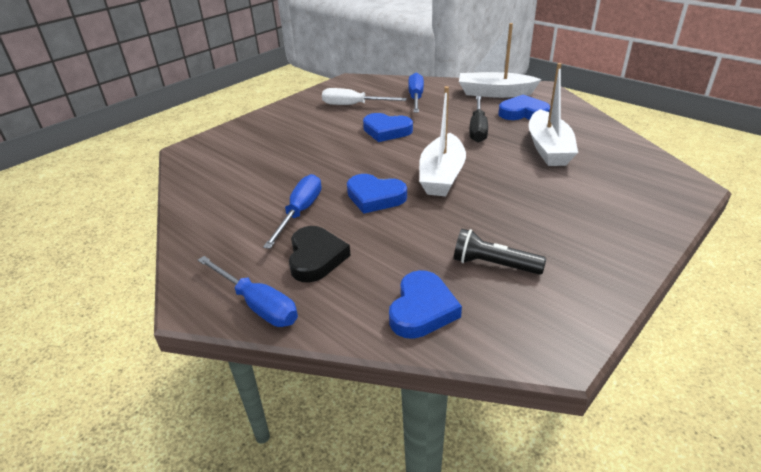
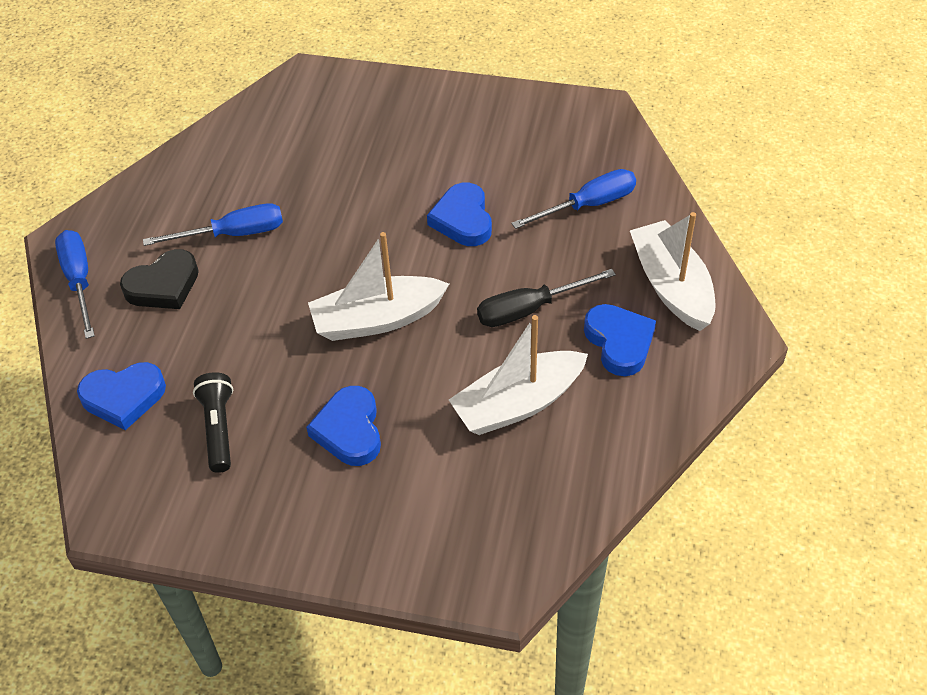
camera: 60 degrees right, 15 degrees up
(257, 305) = (79, 280): blue screwdriver -> blue screwdriver turned 150 degrees clockwise
(353, 105) = (518, 153): white screwdriver -> none
(375, 197) = (295, 280): blue heart -> blue heart (349, 430)

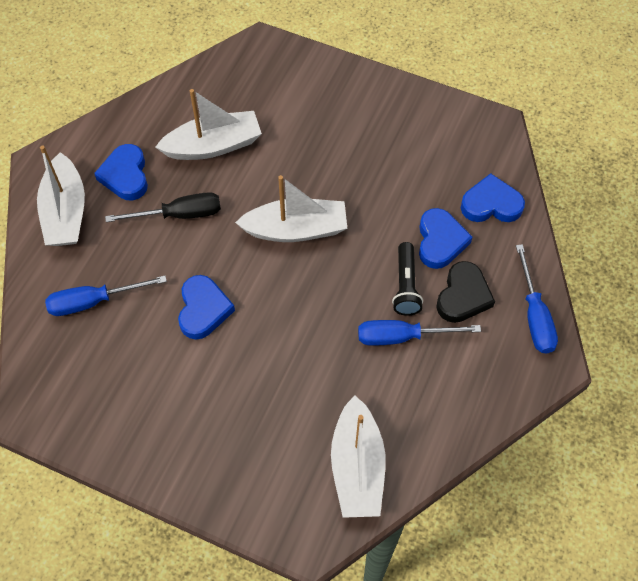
camera: 170 degrees left, 10 degrees up
(163, 285) = (463, 296): black heart -> black heart turned 135 degrees clockwise
(218, 428) = (422, 168): black flashlight -> black flashlight (406, 286)
(270, 125) = (357, 467): none -> white boat
(349, 430) = (332, 149): blue heart -> blue heart (440, 241)

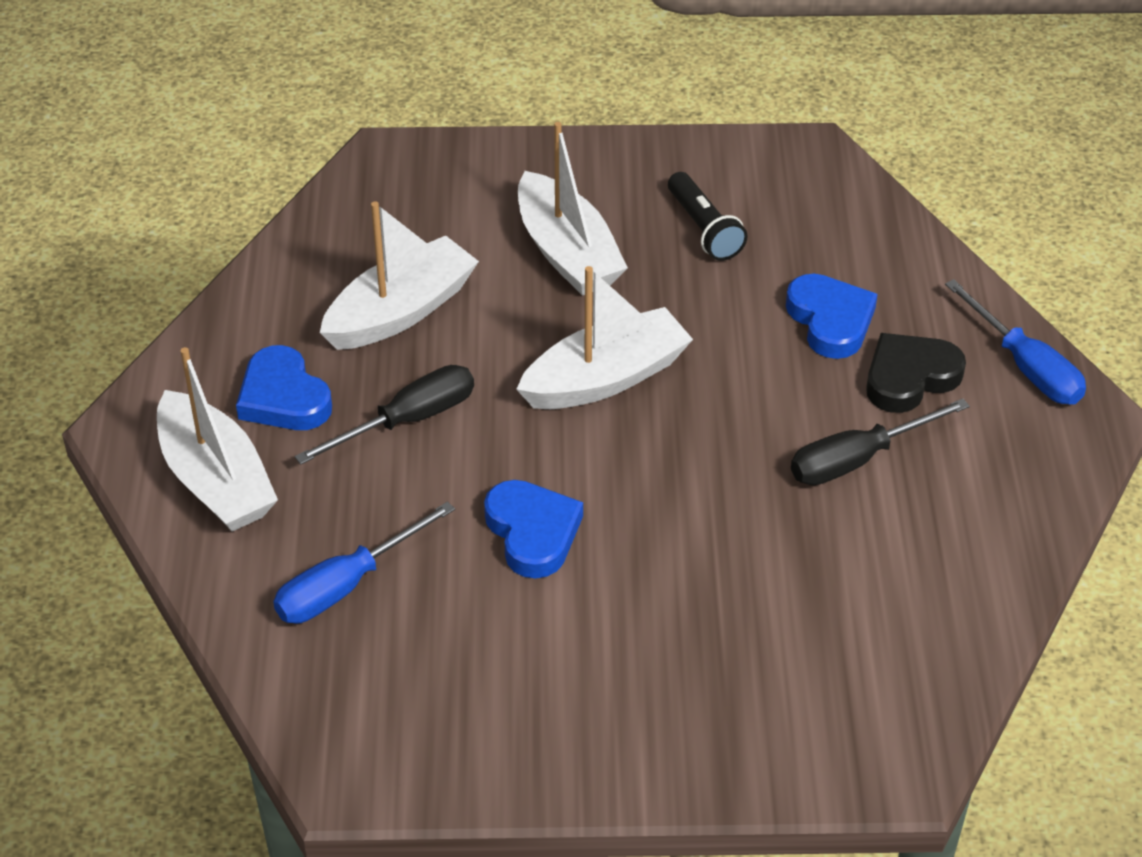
camera: 25 degrees left, 15 degrees down
(357, 467) = (905, 649): white boat -> white boat (567, 252)
(402, 337) = (857, 459): blue screwdriver -> black screwdriver
(406, 286) = (819, 393): black flashlight -> black flashlight (704, 229)
(463, 296) = (909, 377): black heart -> black heart turned 120 degrees counterclockwise
(491, 204) = (871, 250): blue heart -> none

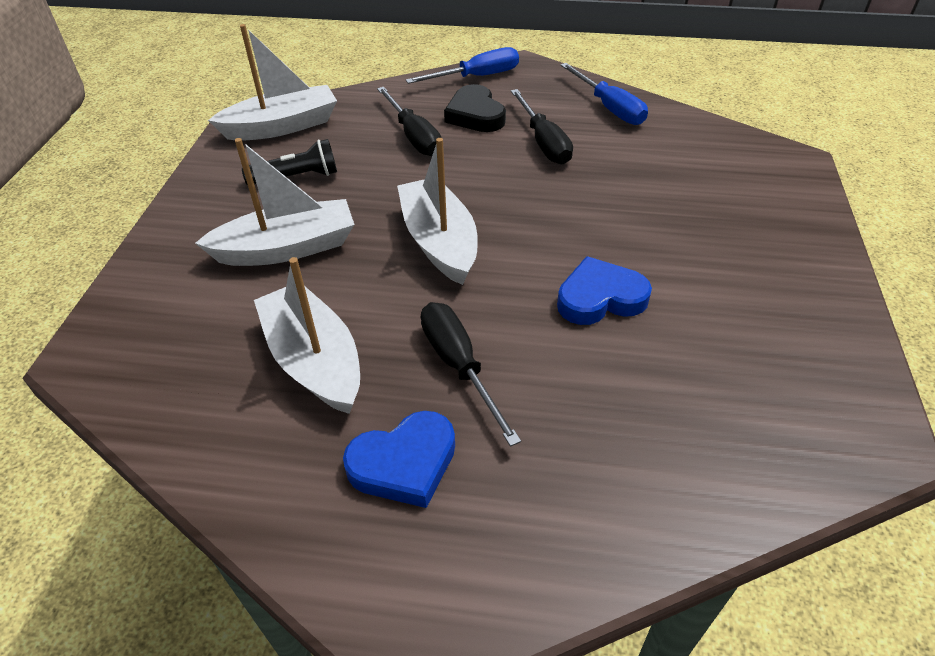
camera: 80 degrees left, 0 degrees up
(215, 480) = (513, 534): white boat -> white boat (282, 126)
(346, 585) = (660, 426): blue screwdriver -> blue screwdriver (609, 108)
(830, 320) = (414, 136): blue heart -> black screwdriver

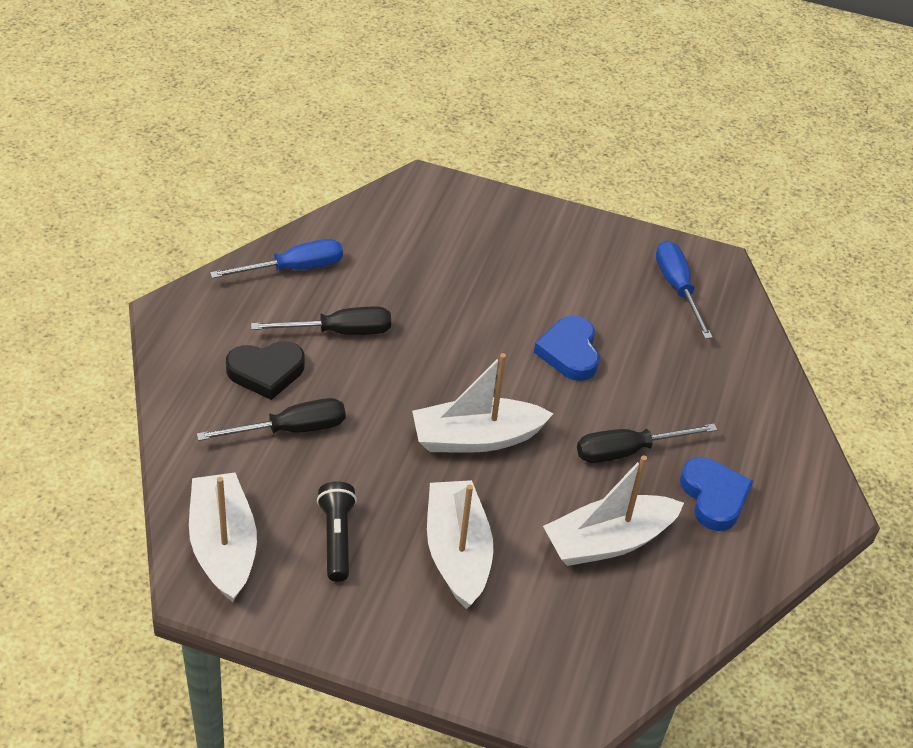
camera: 85 degrees left, 0 degrees up
(477, 77) = (182, 354): blue screwdriver -> blue screwdriver (677, 288)

